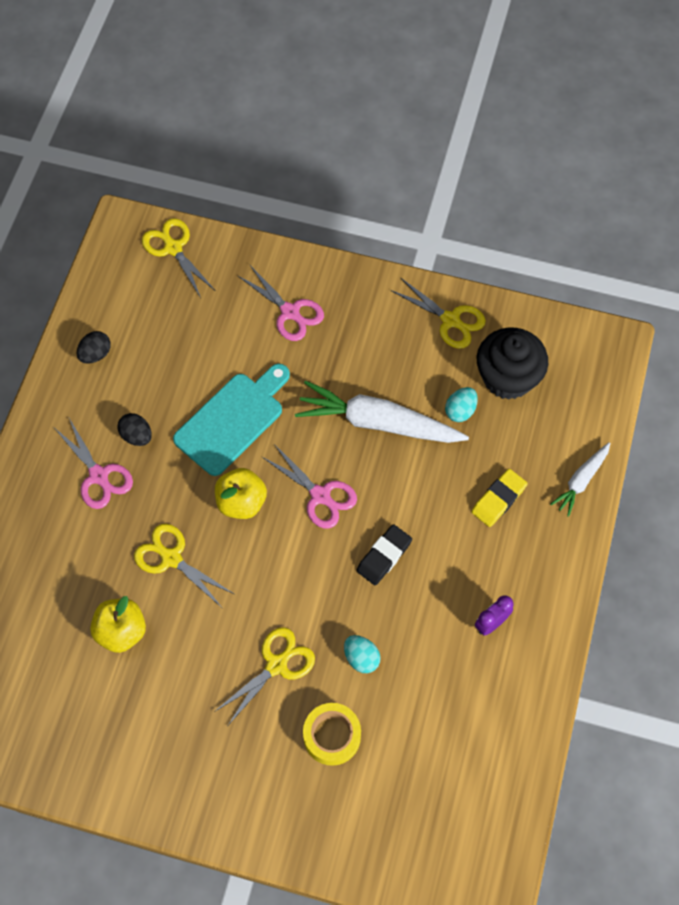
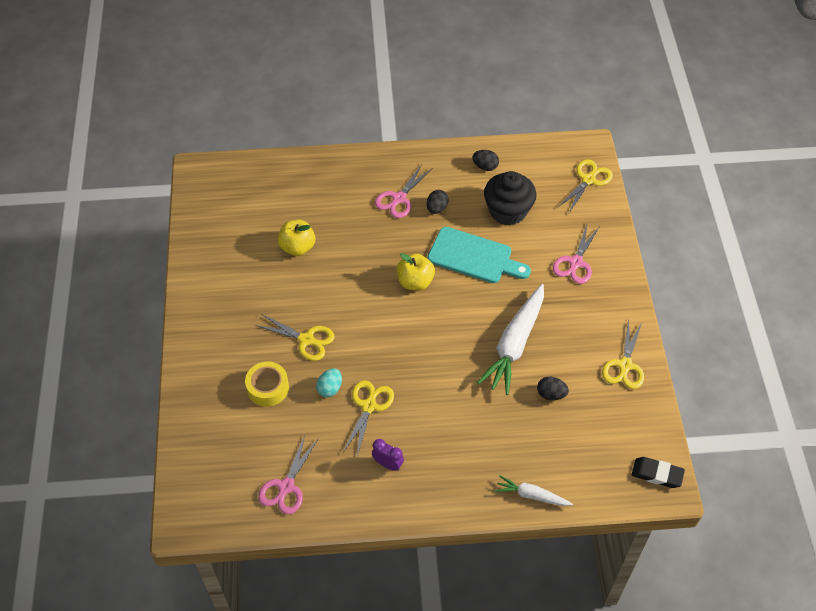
camera: 70 degrees right, 10 degrees down
(171, 558) = (358, 256): yellow scissors -> yellow scissors (369, 406)
(320, 495) = (441, 326): pink scissors -> pink scissors (286, 486)
(378, 423) = (515, 344): white carrot -> white carrot turned 150 degrees counterclockwise
(384, 556) = (411, 379): black eraser -> black eraser (657, 474)
(460, 411) = (551, 394): turquoise egg -> black egg
(498, 499) = (489, 441): yellow eraser -> none
(507, 377) = (596, 418): black cupcake -> black cupcake (508, 211)

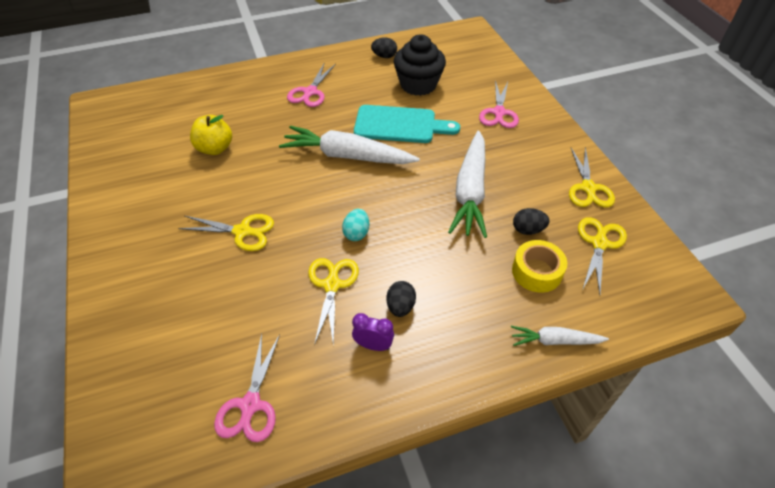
camera: 15 degrees left, 5 degrees down
(268, 388) = (205, 291): yellow tape -> yellow tape (537, 271)
(330, 388) = (281, 276): turquoise egg -> turquoise egg (356, 233)
(415, 282) = (347, 156): yellow apple -> white carrot
(436, 208) = (349, 94): black egg -> black egg (400, 306)
(588, 180) = (481, 51): yellow scissors -> yellow scissors (599, 243)
(657, 474) = (676, 285): black eraser -> none

